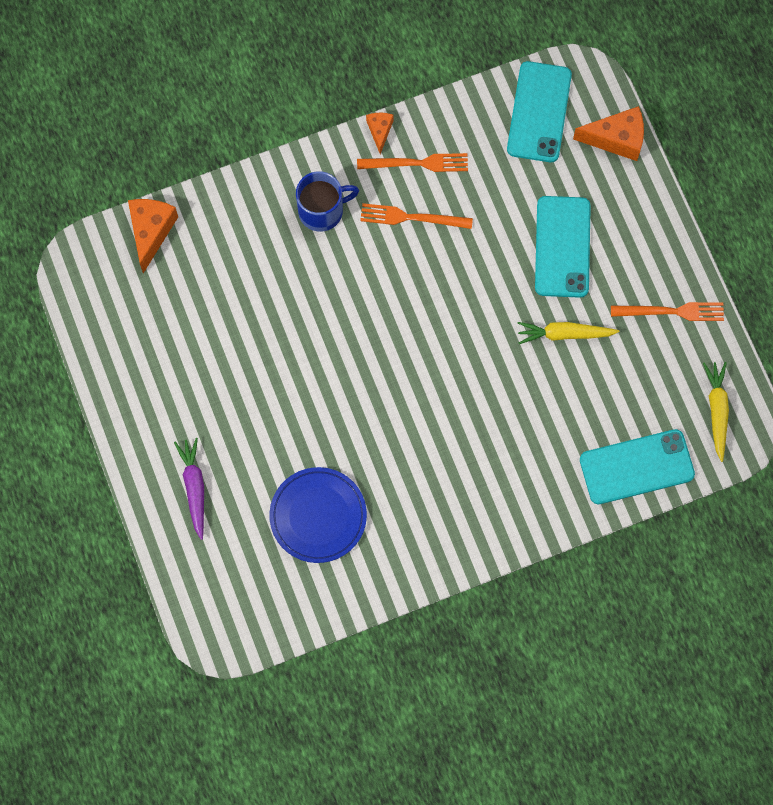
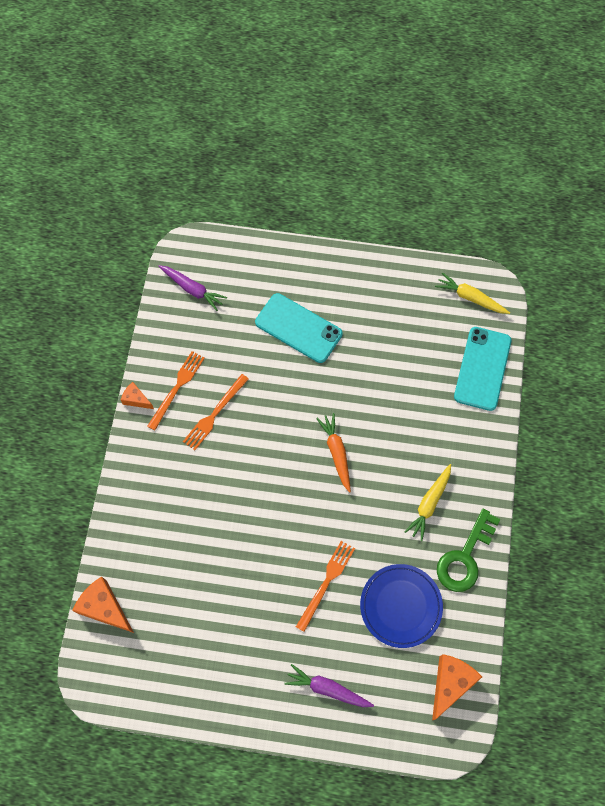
camera: 60 degrees left, 5 degrees down
(322, 210) = (169, 472): blue mug -> none
(408, 555) = (465, 557): none -> green key
(444, 364) = (336, 453): none -> orange carrot
(539, 112) = (192, 289): turquoise phone -> purple carrot
(564, 334) = (361, 361): yellow carrot -> yellow carrot (429, 503)
(616, 139) = (244, 253): orange cheese -> orange cheese (450, 683)
(672, 311) = (385, 286): orange fork -> orange fork (326, 582)

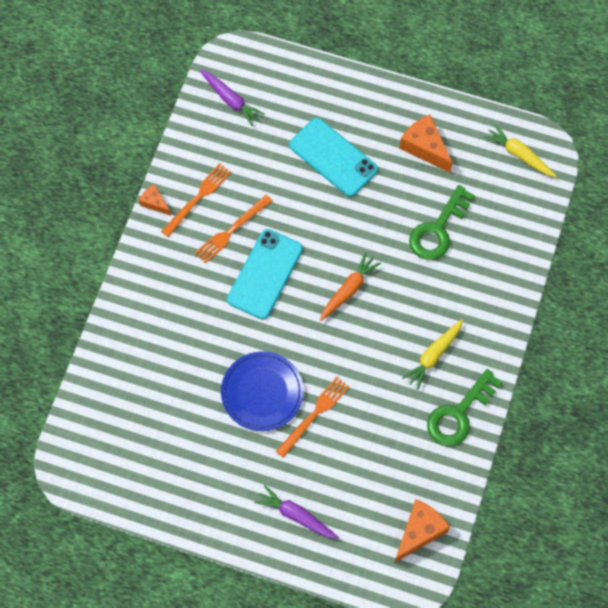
camera: 10 degrees right, 0 degrees up
(105, 608) = (90, 401): orange cheese -> orange cheese (425, 147)
(336, 453) = (348, 289): orange carrot -> orange carrot turned 45 degrees clockwise
(400, 606) = (384, 450): blue plate -> blue plate (262, 392)
(409, 381) = (438, 229): none -> green key
(482, 368) = (516, 229): turquoise phone -> turquoise phone (265, 274)

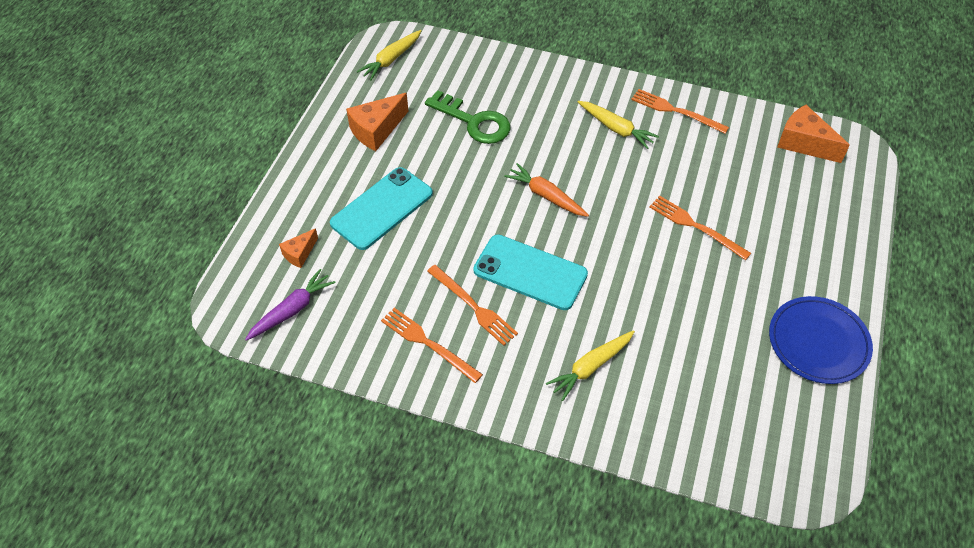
camera: 90 degrees left, 15 degrees down
(155, 203) = (433, 392): orange cheese -> orange cheese (299, 253)
(173, 316) = (591, 367): none -> yellow carrot
(262, 392) = (677, 274): blue plate -> blue plate (818, 342)
(296, 515) = (812, 242): purple carrot -> none
(459, 414) = (676, 111): green key -> orange fork

